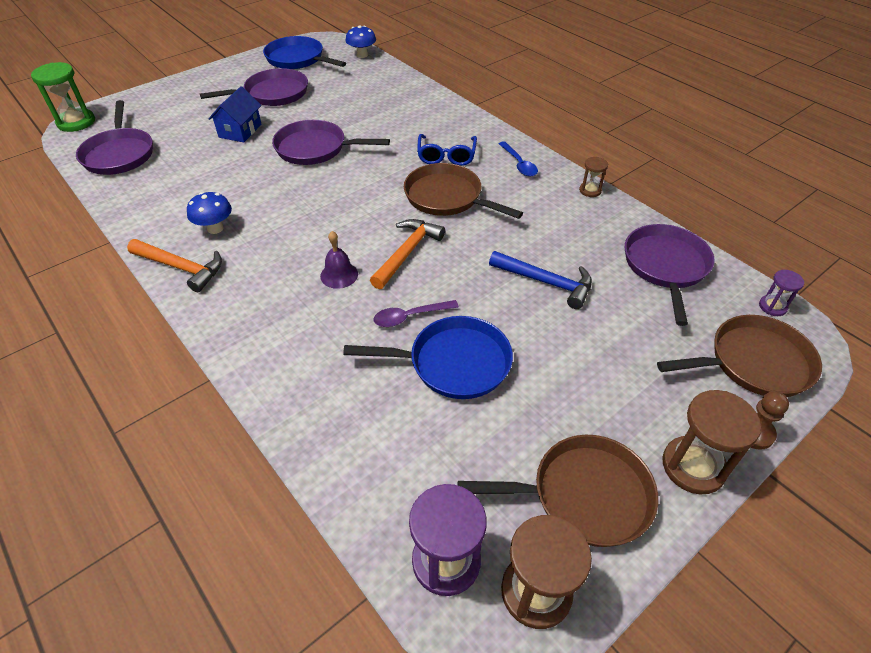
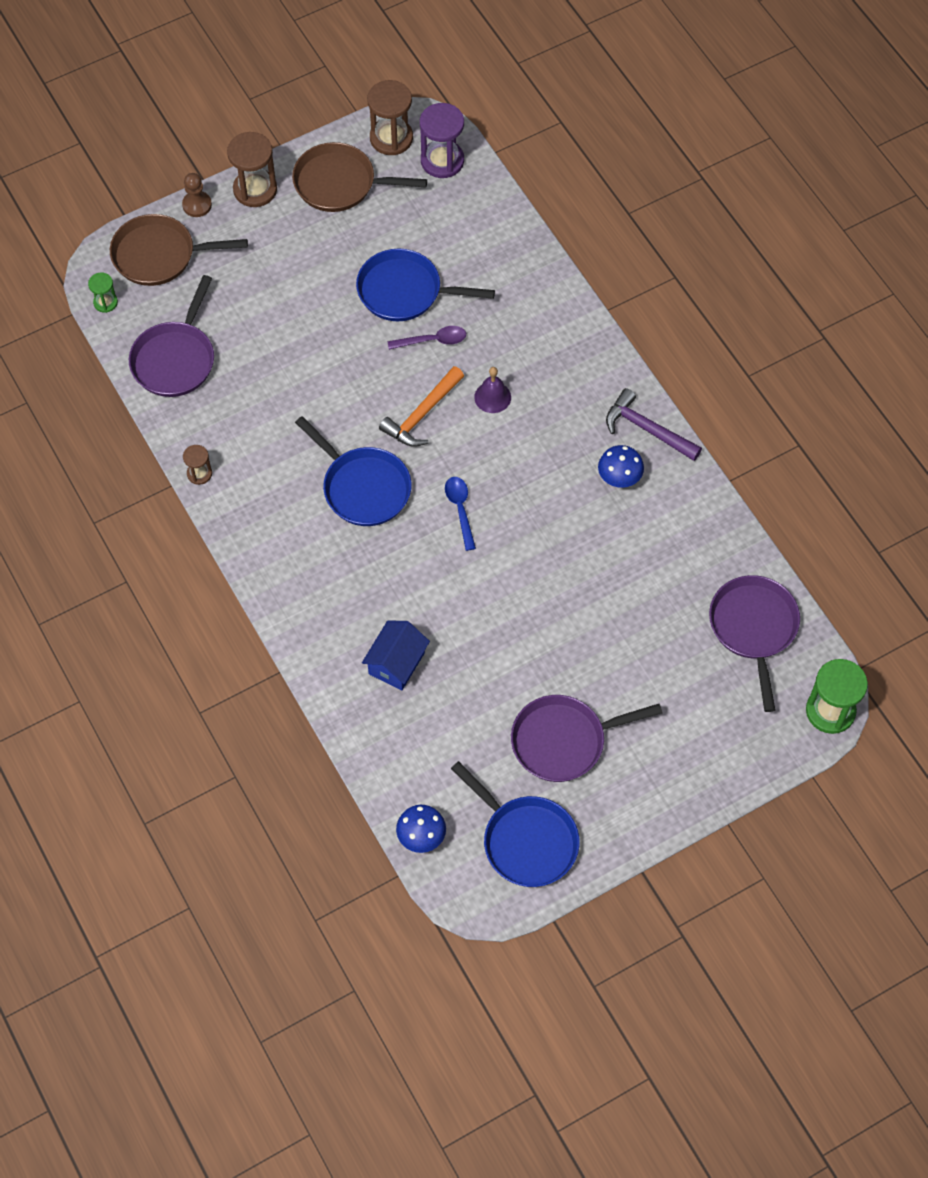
camera: 170 degrees left, 15 degrees up
(181, 268) = (647, 429): orange hammer -> purple hammer
(240, 131) = (605, 655): blue house -> blue house (396, 663)
(315, 148) = (507, 601): purple pan -> none
(446, 156) = (346, 560): blue glasses -> none
(447, 197) = (363, 487): brown pan -> blue pan
(519, 164) = (263, 531): blue spoon -> blue spoon (460, 509)
(546, 282) = (297, 358): blue hammer -> none
(772, 306) = (105, 302): purple hourglass -> green hourglass

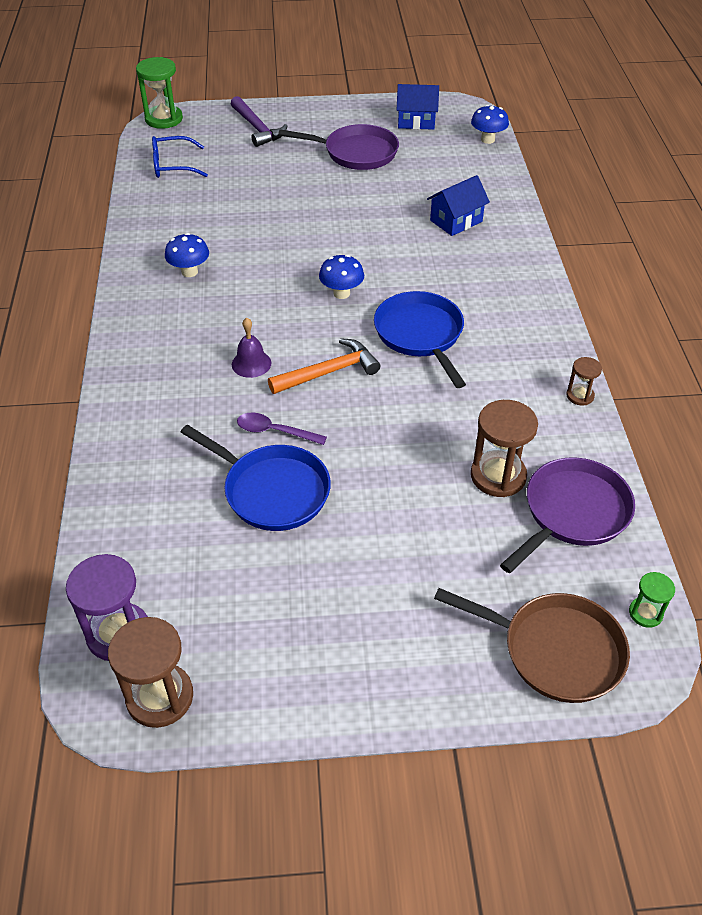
camera: 155 degrees left, 15 degrees down
(197, 205) = (478, 705): brown pawn -> none
(255, 189) = (387, 695): brown hourglass -> brown hourglass (498, 476)
(340, 183) = (268, 656): brown pan -> none
(460, 509) = (341, 293): blue spoon -> blue mushroom
(525, 841) = (416, 121): blue pan -> blue house
(647, 429) = (134, 296): purple hammer -> purple hammer (257, 128)
(754, 628) = (172, 165): purple pan -> blue glasses

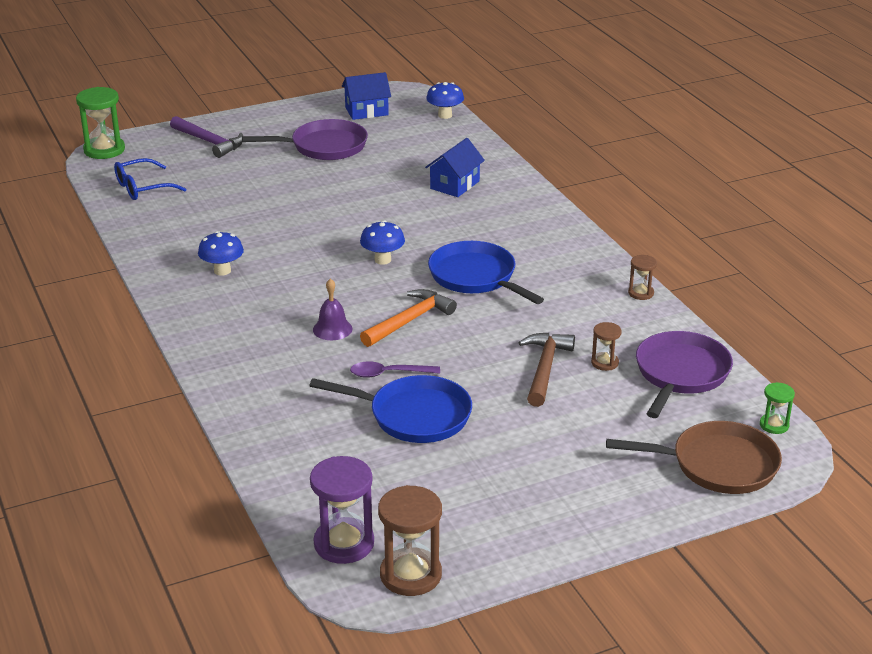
camera: 20 degrees left, 15 degrees down
(432, 467) = (545, 369): none -> brown hammer
(498, 476) = (605, 363): brown hourglass -> brown hourglass, size x0.54

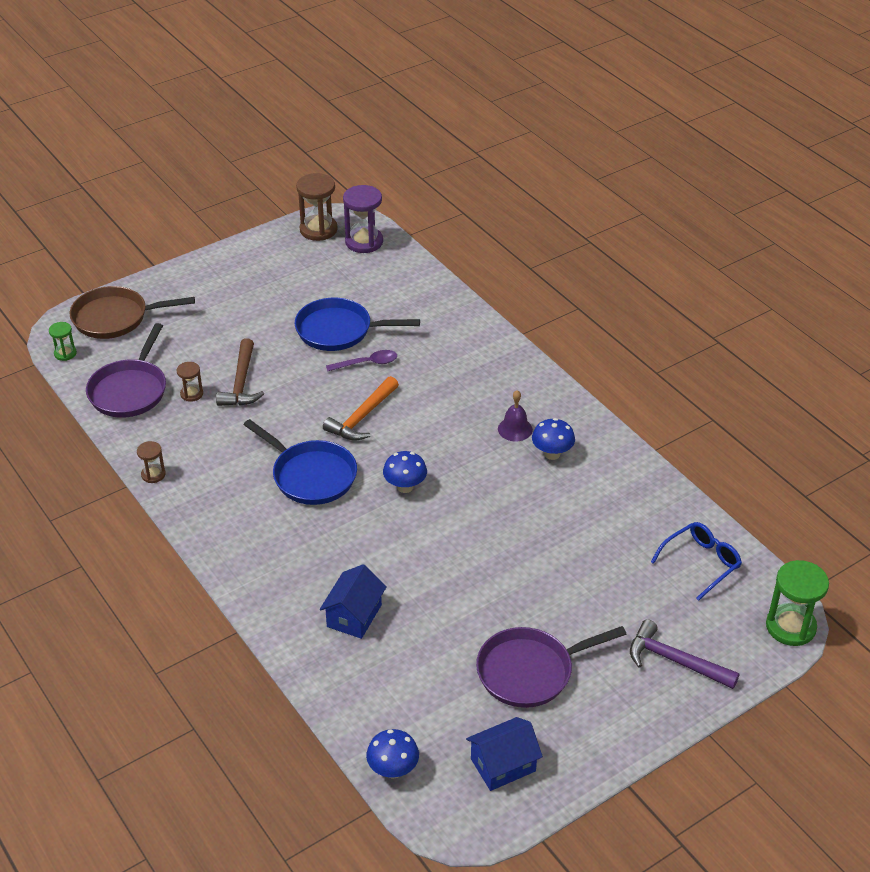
camera: 170 degrees right, 10 degrees up
(332, 329) = (426, 400): purple bell -> purple bell (515, 429)

